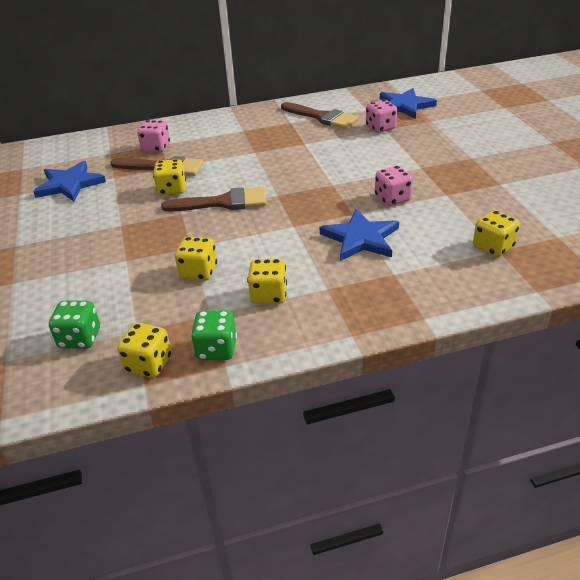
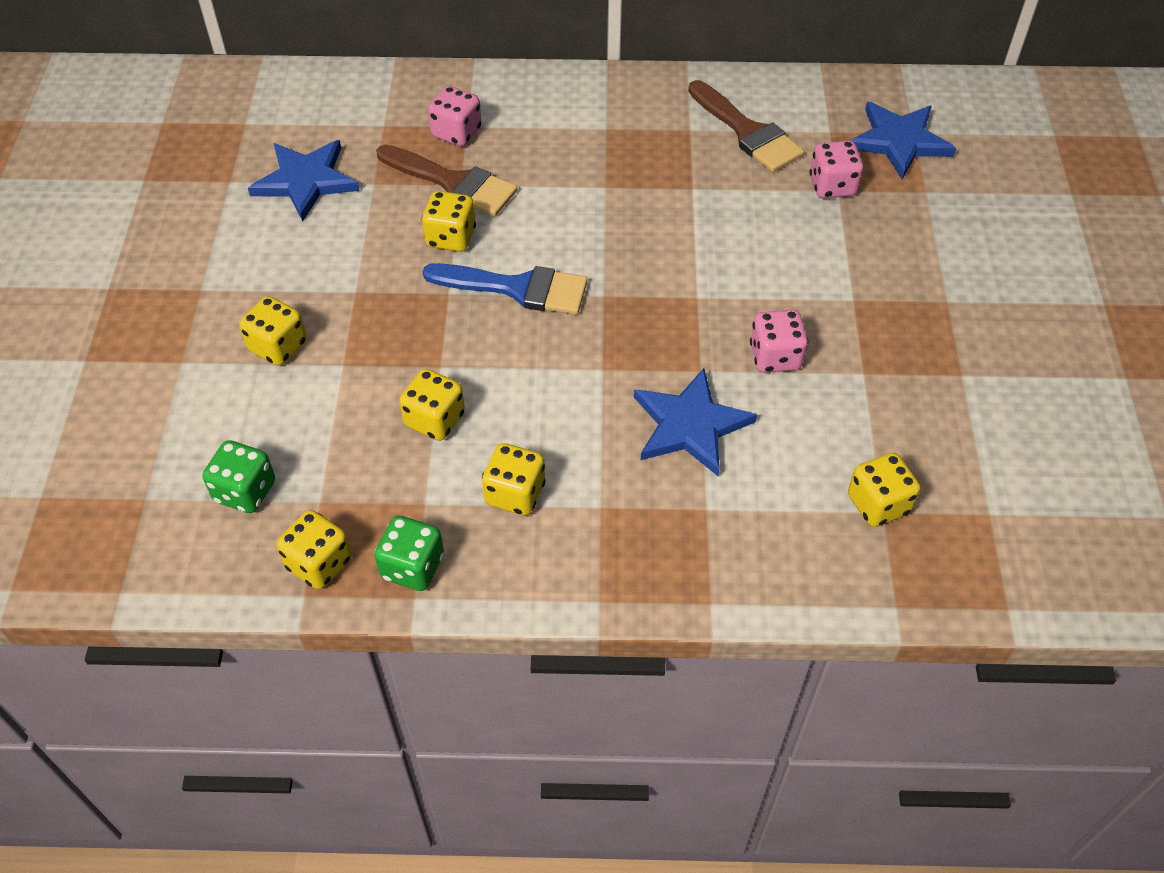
camera: 15 degrees right, 15 degrees up
(78, 261) = (278, 346): none -> yellow dice
(223, 202) = (517, 288): brown brush -> blue brush

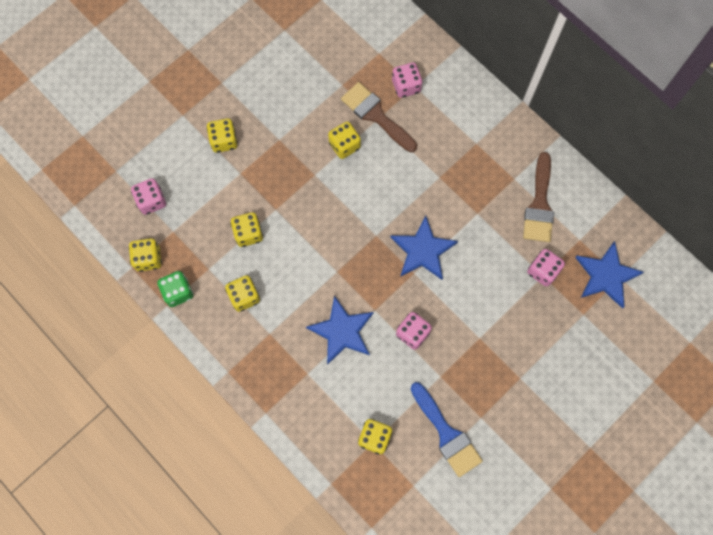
camera: 45 degrees right, 20 degrees up
(245, 491) = (151, 201): green dice -> pink dice
(305, 181) = (315, 58): blue star -> blue star (423, 250)
(453, 183) = (375, 115): brown brush -> brown brush turned 150 degrees clockwise
(517, 288) = (344, 198): blue brush -> blue brush (447, 434)

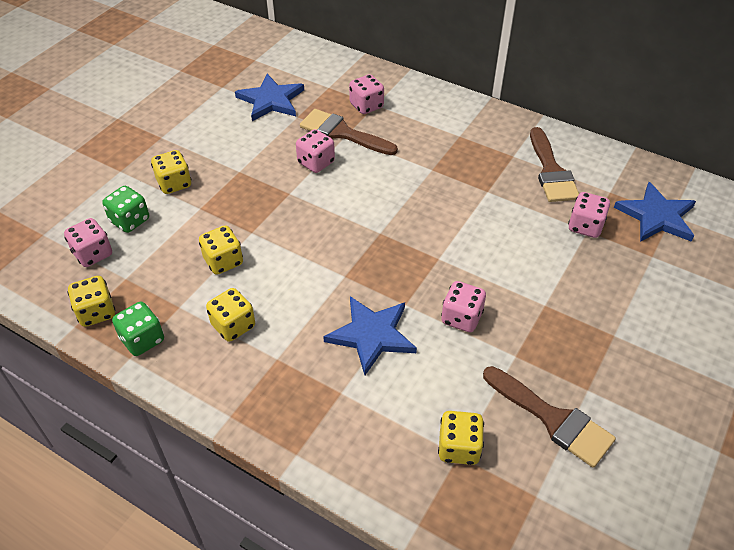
camera: 15 degrees left, 25 degrees down
(183, 173) = (130, 221): none -> green dice
(344, 145) = (316, 163): yellow dice -> pink dice
(423, 250) = (440, 235): blue star -> blue star (271, 100)
(447, 434) = (553, 419): blue brush -> brown brush

